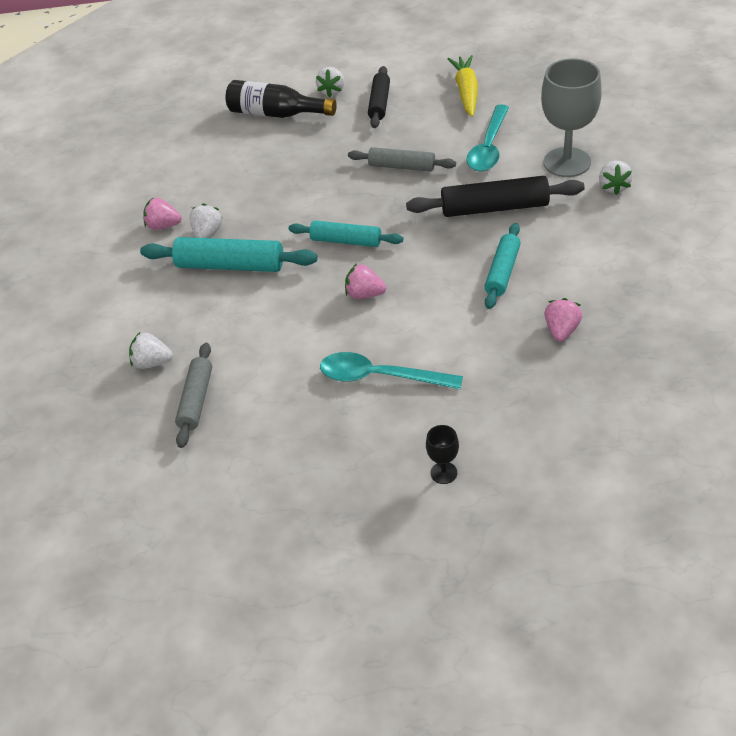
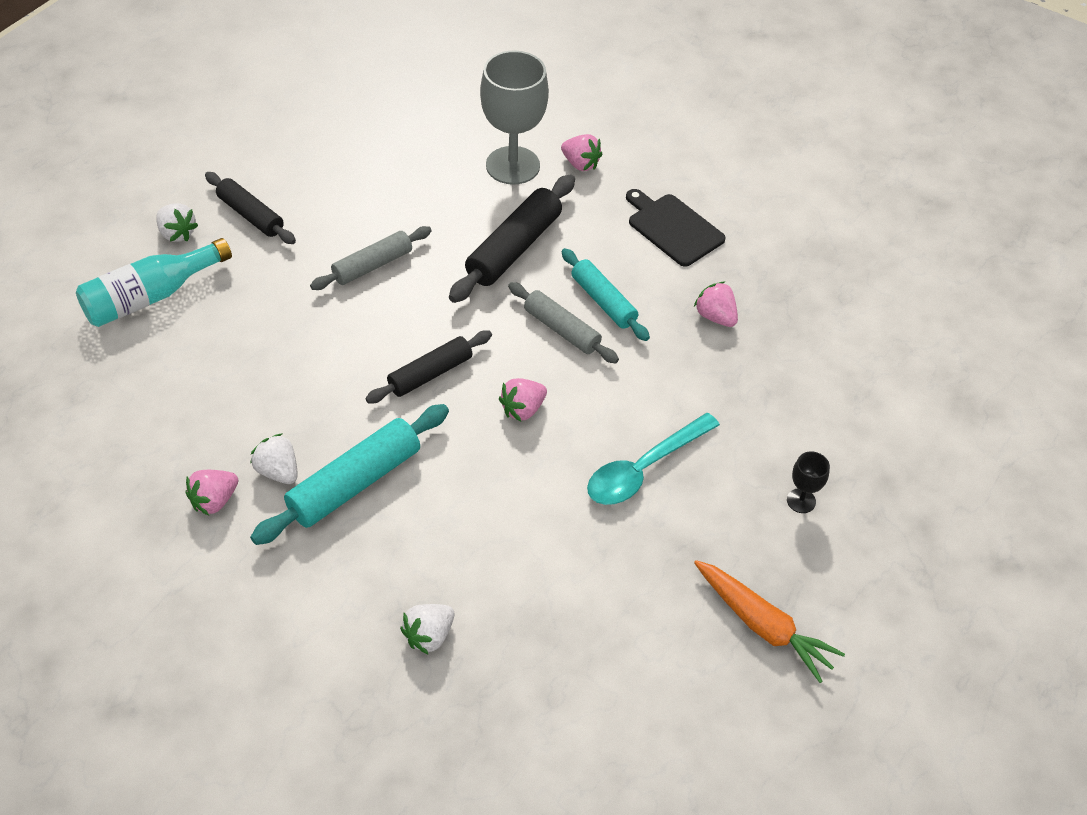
camera: 60 degrees left, 5 degrees up
(196, 400) = (526, 629): grey rolling pin -> grey rolling pin (561, 330)
(276, 114) = (151, 296): black bottle -> turquoise bottle
(310, 514) = (763, 625): none -> orange carrot
(346, 241) = (430, 374): turquoise rolling pin -> black rolling pin
(466, 92) = (323, 151): yellow carrot -> none
(488, 147) = (425, 194): turquoise spoon -> none
(613, 187) = (580, 164): white strawberry -> pink strawberry
(617, 261) = (673, 228): none -> black cutting board

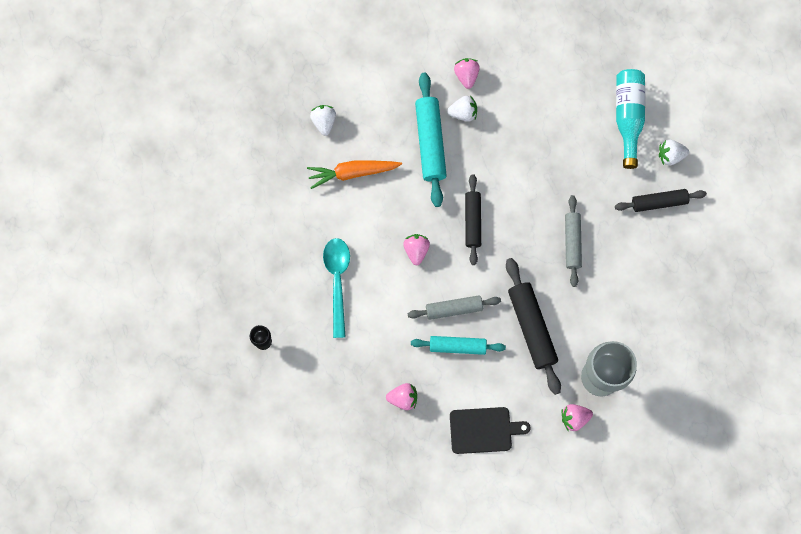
camera: 130 degrees right, 25 degrees up
(763, 625) = (217, 266): orange carrot -> orange carrot (352, 173)

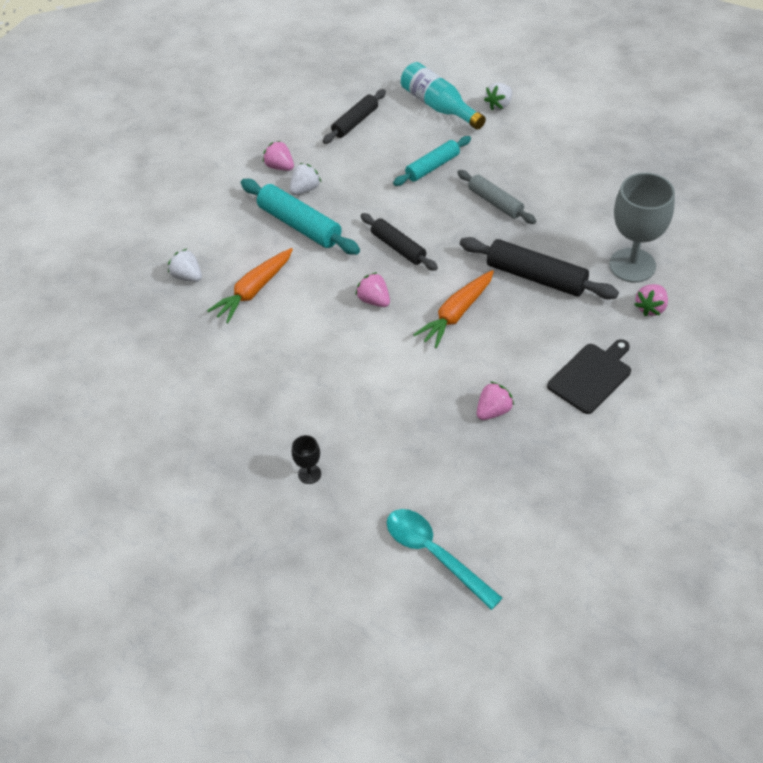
camera: 40 degrees left, 25 degrees down
(337, 281) = (329, 374): turquoise spoon -> turquoise spoon (434, 554)
(454, 309) = (456, 314): grey rolling pin -> orange carrot
(457, 346) = (492, 337): turquoise rolling pin -> turquoise rolling pin (432, 167)
(659, 202) = (527, 135): black rolling pin -> black rolling pin (355, 122)

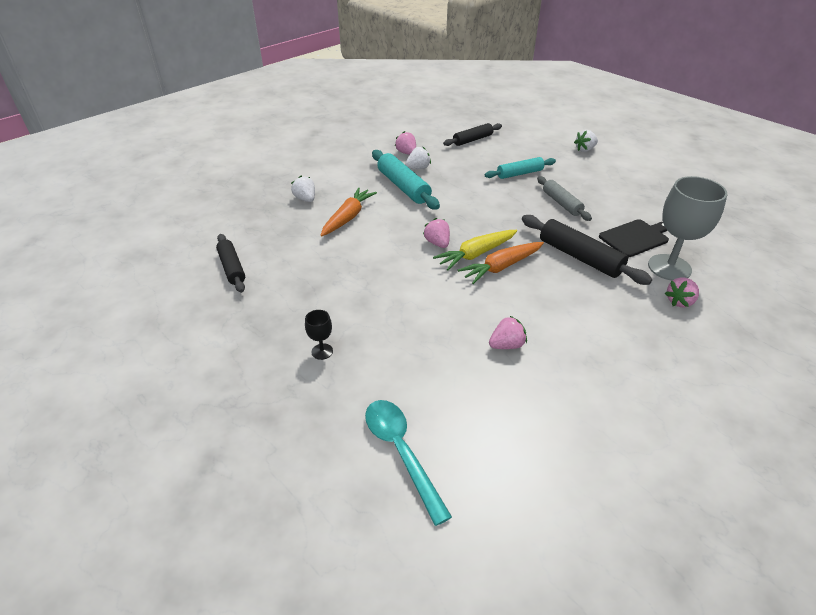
camera: 15 degrees right, 10 degrees down
(254, 291) = (348, 217): orange carrot -> orange carrot turned 150 degrees clockwise
(398, 247) = (472, 215): black rolling pin -> black rolling pin (232, 268)
(423, 304) = (476, 254): none -> yellow carrot
(439, 106) = (538, 142): turquoise bottle -> none
(591, 376) = (608, 340): black cutting board -> black cutting board (635, 237)

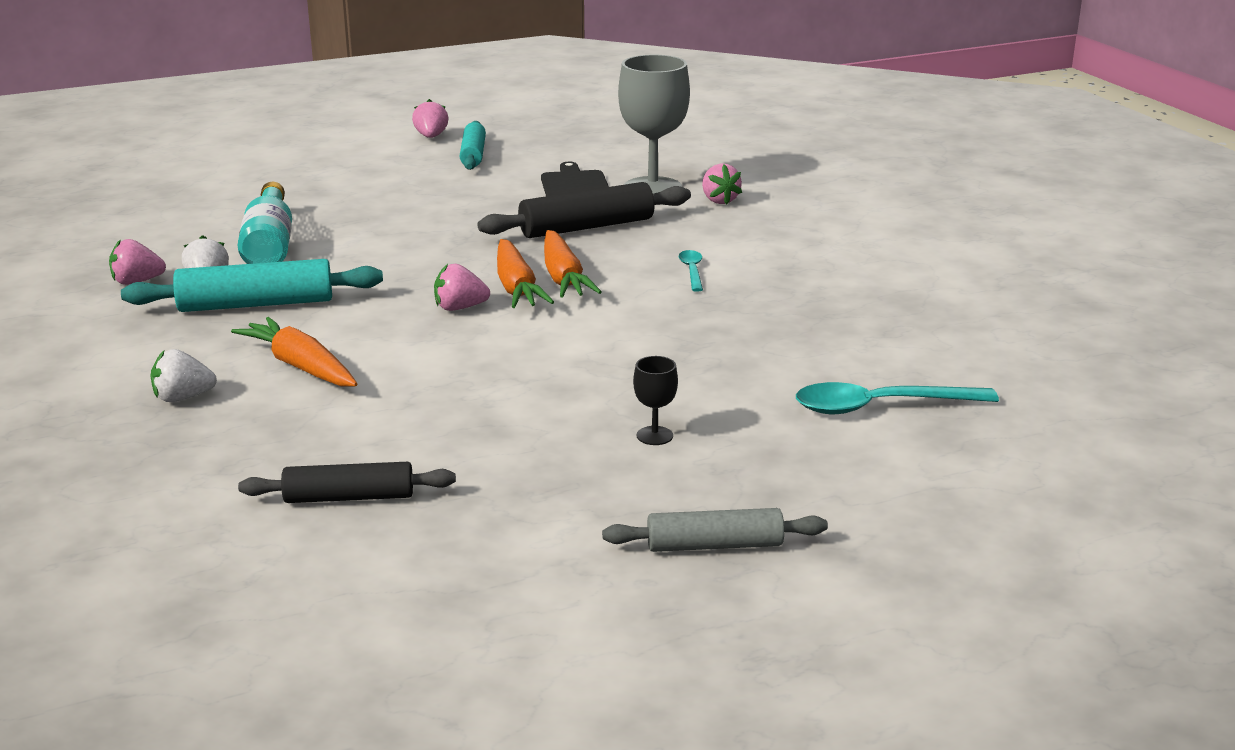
camera: 70 degrees left, 15 degrees down
(469, 169) = (269, 245): none -> turquoise bottle
(472, 140) = (171, 223): black rolling pin -> none
(476, 254) = (516, 287): yellow carrot -> orange carrot
(506, 345) = (729, 308): pink strawberry -> pink strawberry (431, 137)
(519, 173) = (331, 214): turquoise rolling pin -> turquoise rolling pin (473, 155)
(551, 316) = (692, 271): none -> turquoise spoon
(561, 203) = (448, 207): grey rolling pin -> grey rolling pin (714, 545)
(585, 149) = (320, 159): white strawberry -> none

